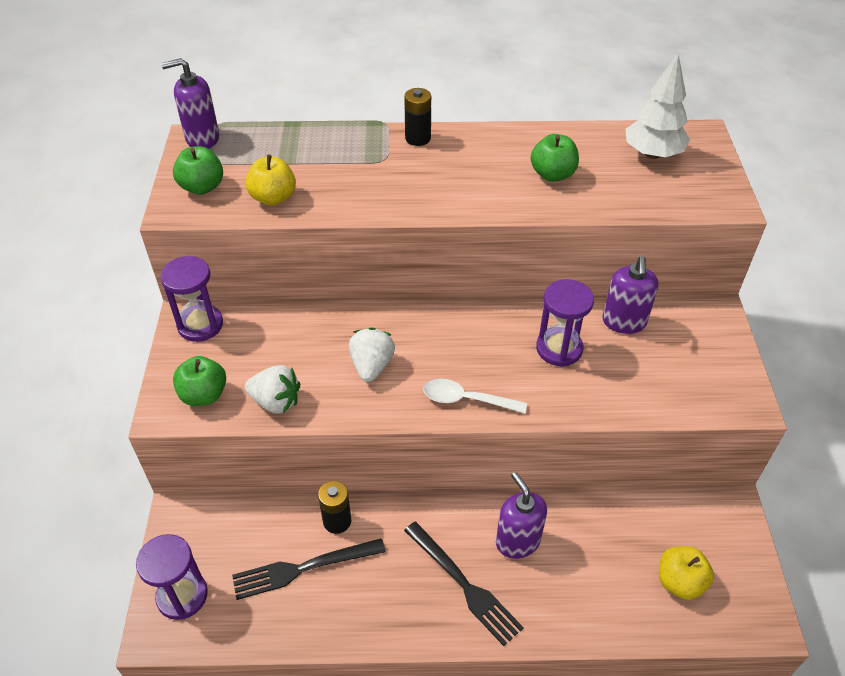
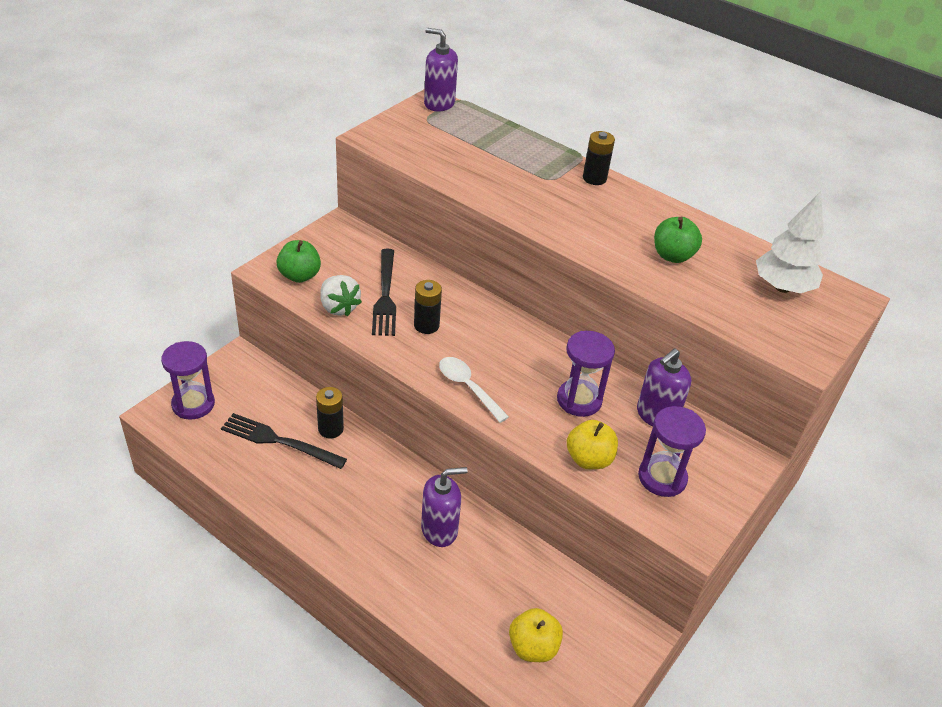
camera: 35 degrees right, 5 degrees down
(200, 325) = (343, 234): purple hourglass -> purple hourglass (662, 477)
(202, 187) = (403, 132): green apple -> none
(273, 198) = (442, 162): yellow apple -> yellow apple (589, 459)
(372, 366) = (426, 325): white strawberry -> black battery
(464, 585) = (370, 528): black fork -> black fork (385, 295)
(517, 541) = (439, 529): purple soap dispenser -> purple soap dispenser turned 60 degrees clockwise

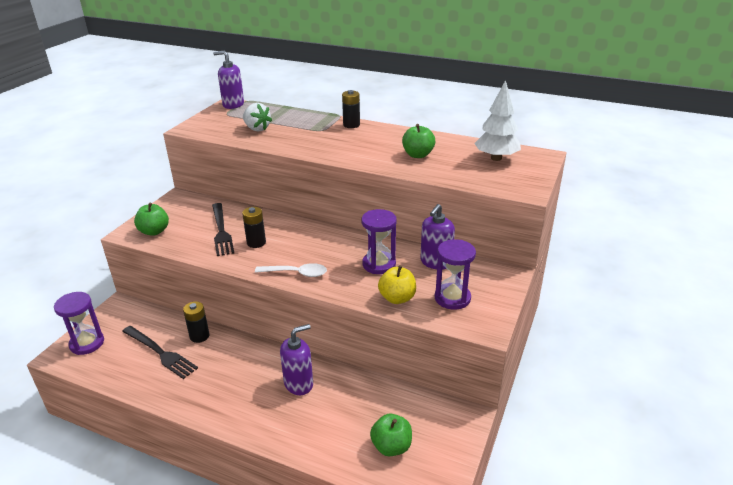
camera: 10 degrees left, 10 degrees down
(279, 441) = (160, 353): black fork -> black fork turned 150 degrees counterclockwise
(339, 307) = (188, 244): white strawberry -> white strawberry (257, 129)
(468, 387) = (296, 273): white spoon -> white spoon turned 150 degrees clockwise
(533, 647) = (391, 446): yellow apple -> green apple

